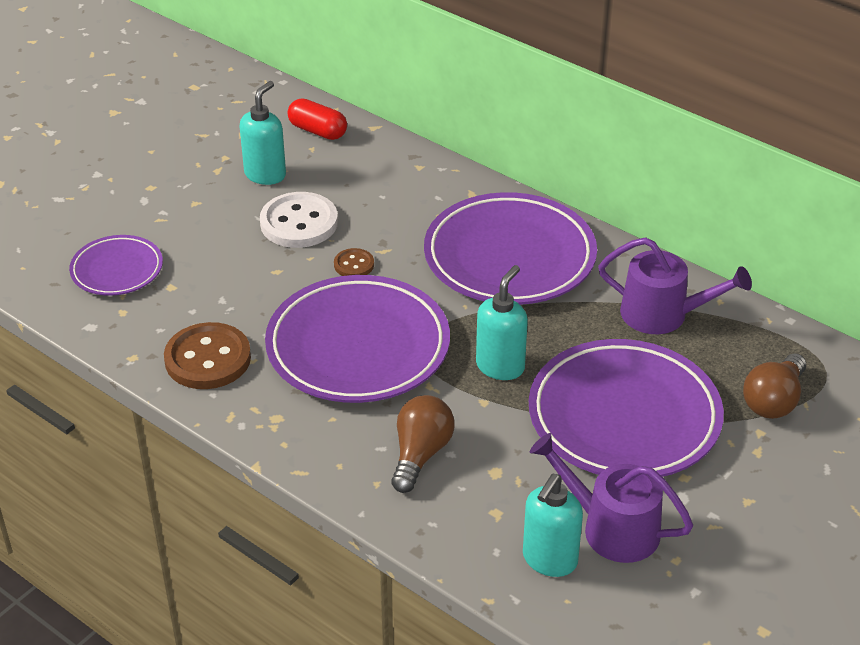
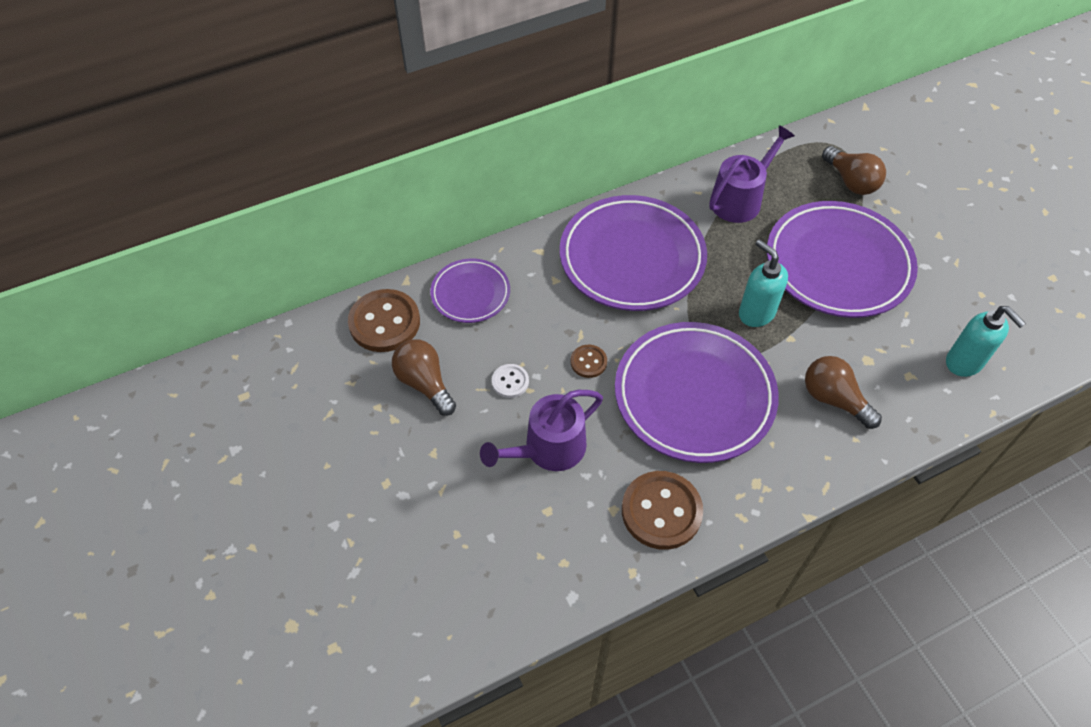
camera: 65 degrees left, 15 degrees up
(117, 270) = (499, 550): purple plate -> purple plate (470, 294)
(265, 174) = (425, 383): turquoise soap dispenser -> brown light bulb
(299, 223) = (510, 382): white button -> white button, size x0.50
(318, 131) = (384, 322): red capsule -> brown button
(611, 528) = (944, 316): purple watering can -> purple watering can (548, 449)

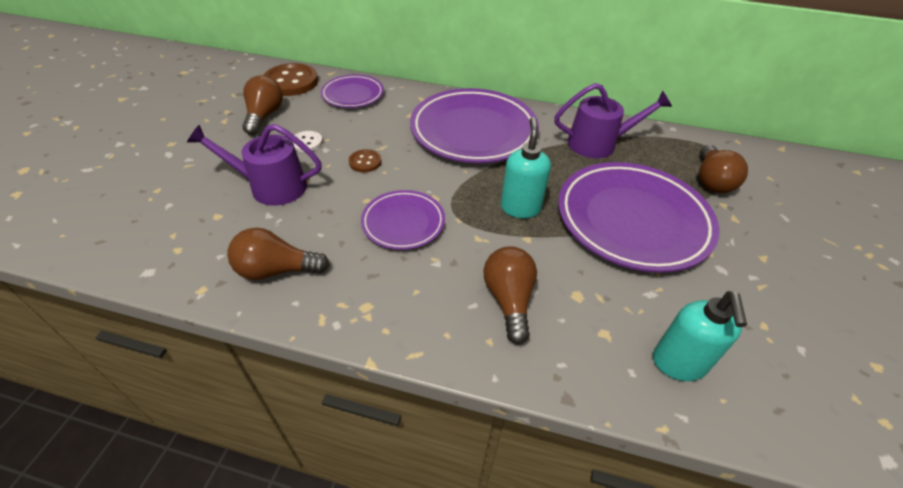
camera: 40 degrees right, 10 degrees down
(661, 511) = (276, 270): brown button -> brown light bulb
(694, 396) = (403, 223): purple plate -> purple plate, size x0.53

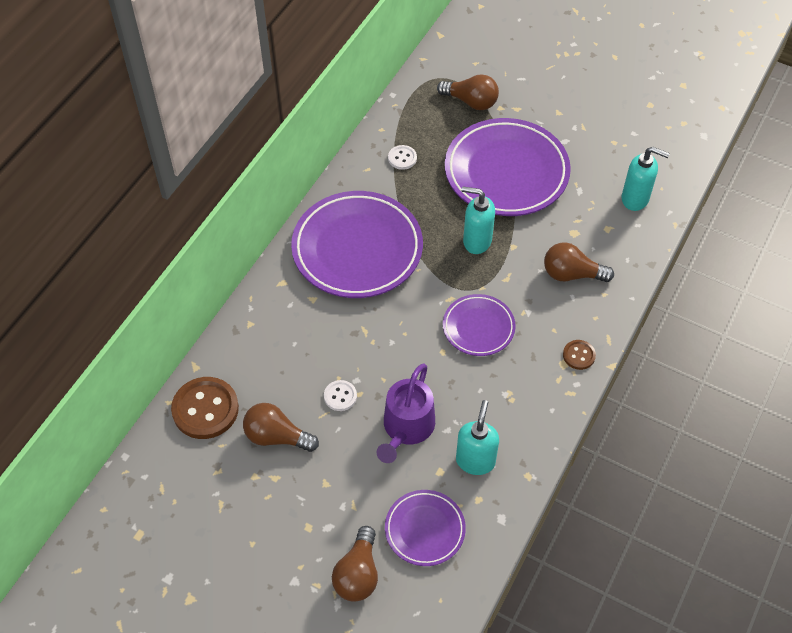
camera: 75 degrees left, 10 degrees up
(227, 241) = (475, 461): none -> turquoise soap dispenser
(276, 270) = (516, 422): brown light bulb -> brown light bulb (358, 574)
(353, 95) = (255, 347): purple plate -> purple plate (425, 529)
(365, 162) = (386, 347): brown button -> brown button (579, 355)
(598, 144) = (402, 158): purple watering can -> white button

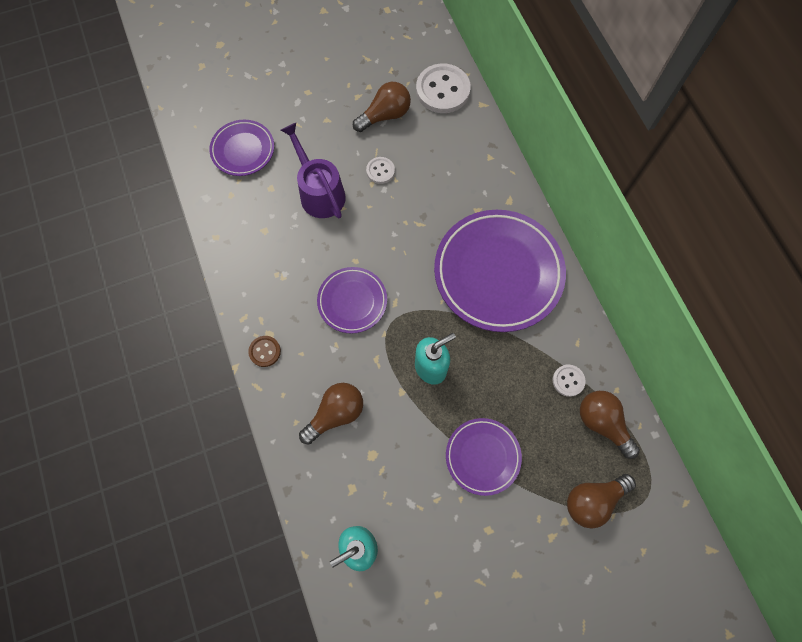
camera: 130 degrees right, 15 degrees up
(205, 409) = (442, 90): brown button -> white button
(358, 574) = (253, 96): brown light bulb -> brown light bulb (602, 423)
(475, 461) = (257, 214): turquoise soap dispenser -> none
(506, 172) = (482, 456): purple plate -> purple plate, size x0.53

